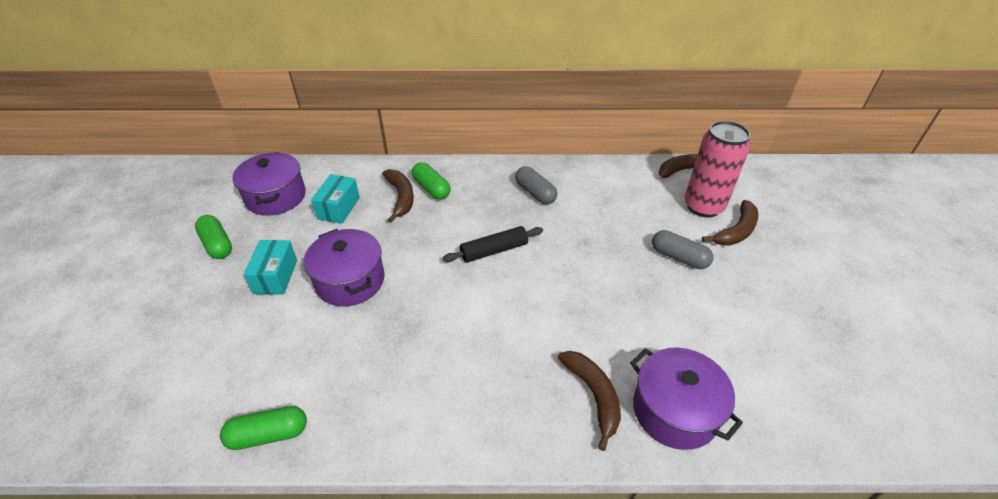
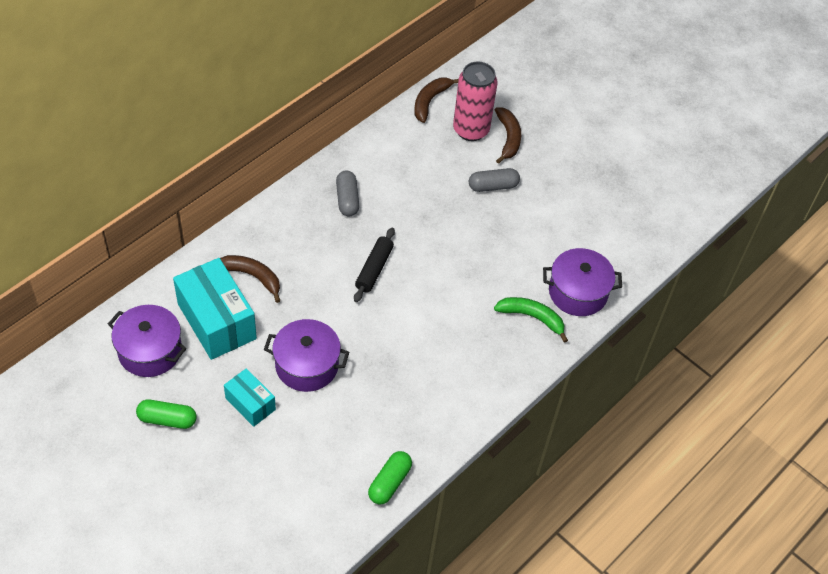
camera: 50 degrees left, 10 degrees up
(338, 208) = (216, 321): turquoise box -> turquoise box, size x1.81
(431, 188) = (265, 252): green capsule -> none
(535, 193) = (347, 199): grey capsule -> grey capsule turned 75 degrees clockwise
(593, 396) = (532, 317): brown banana -> green banana

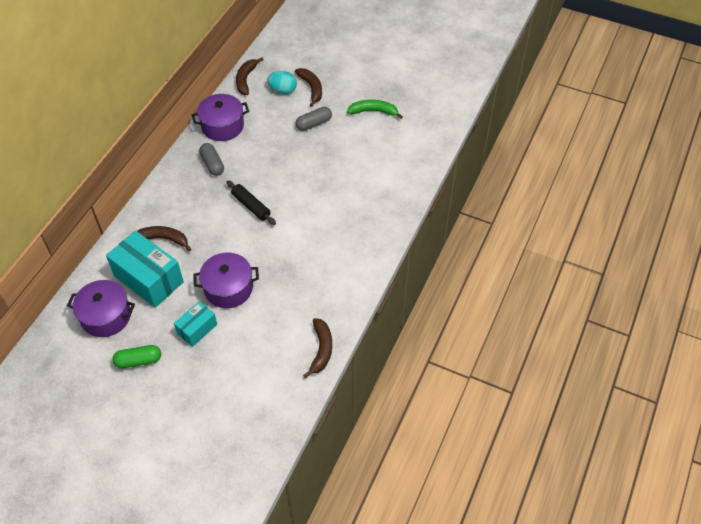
camera: 15 degrees left, 0 degrees up
(250, 404) = (197, 329): turquoise box -> turquoise box turned 75 degrees counterclockwise
(374, 269) = (251, 206): black rolling pin -> black rolling pin turned 45 degrees counterclockwise
(389, 482) = (321, 350): green capsule -> brown banana
(471, 130) = (283, 90): pink can -> turquoise egg
(532, 317) = (377, 204): green banana -> green banana (373, 111)
(578, 292) = (402, 177): purple pot -> purple pot (222, 126)

